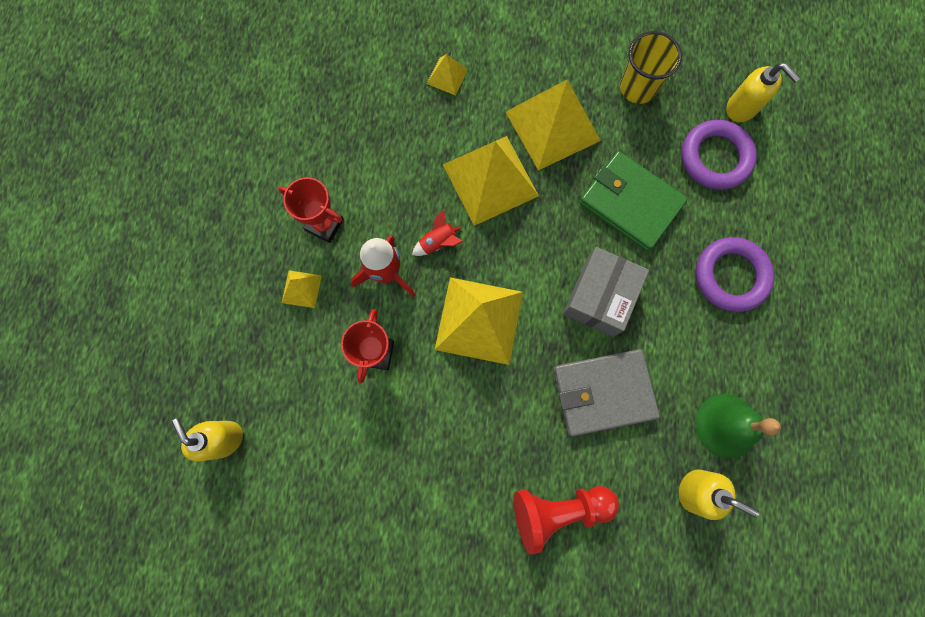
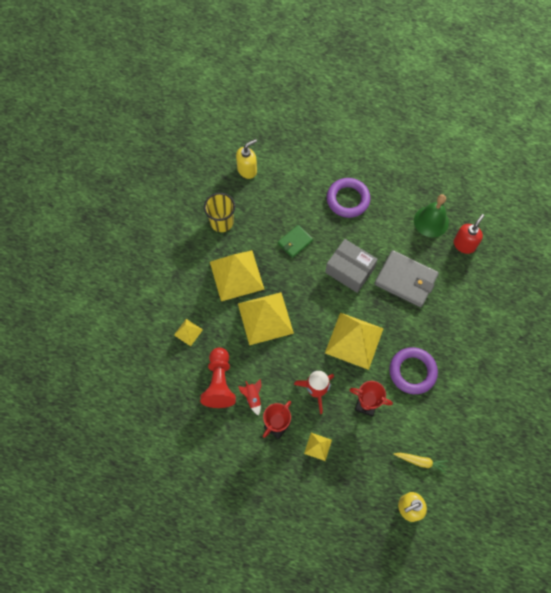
camera: 80 degrees left, 10 degrees down
(297, 450) = (421, 461): none -> yellow carrot
(438, 242) = (301, 356): red rocket -> red rocket (252, 397)
(558, 509) = (468, 317): red pawn -> red pawn (219, 382)
(603, 392) = (406, 280): grey wallet -> grey wallet turned 60 degrees counterclockwise
(630, 203) = (295, 242): green wallet -> green wallet, size x0.56
(695, 490) = (464, 244): yellow soap dispenser -> red soap dispenser
(715, 158) = (275, 191): purple ring -> purple ring (412, 371)

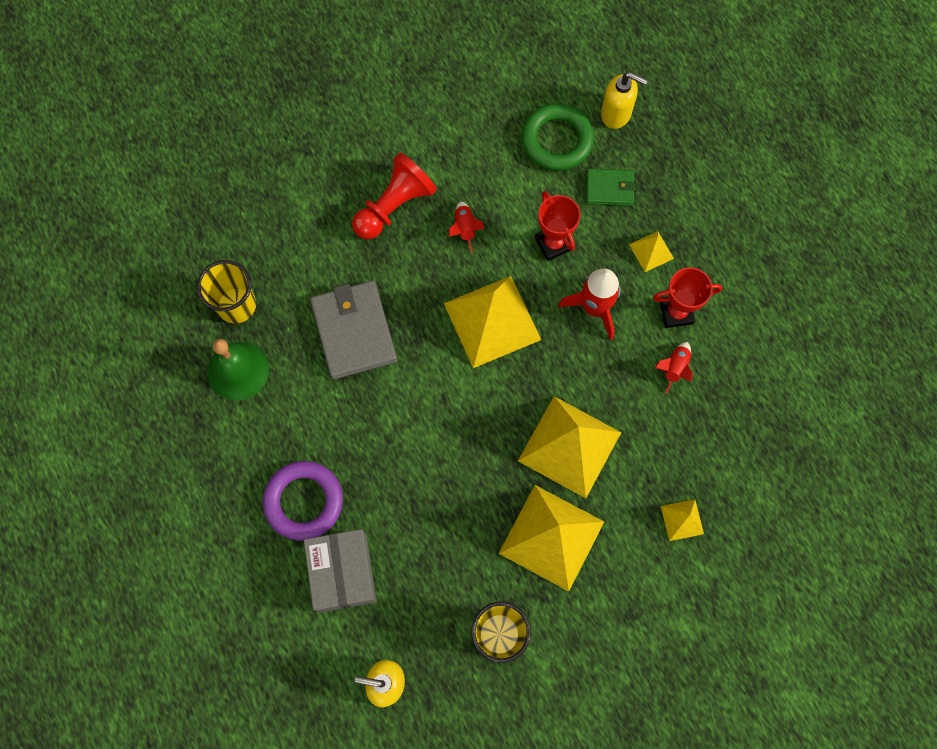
camera: 135 degrees left, 5 degrees up
(219, 382) = (698, 421): red pawn -> red pawn (394, 206)
(295, 242) = (433, 510): green wallet -> green wallet (609, 188)
(349, 270) = (406, 407): grey box -> grey box (342, 573)
(412, 371) = (465, 229): purple ring -> red rocket
(421, 461) = (557, 140): yellow carrot -> green ring
(464, 244) = (236, 305): red soap dispenser -> yellow cup

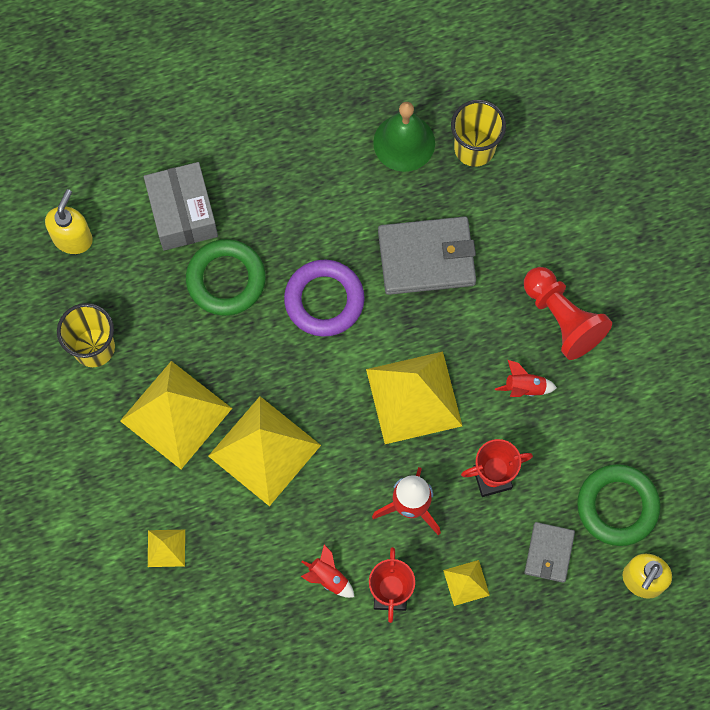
camera: 100 degrees right, 0 degrees up
(304, 501) = (259, 187): purple ring -> purple ring (324, 300)
(342, 573) = (183, 213): grey box -> grey box turned 75 degrees clockwise
(406, 515) = (226, 280): none -> green ring
(609, 188) = (549, 553): green wallet -> grey wallet

